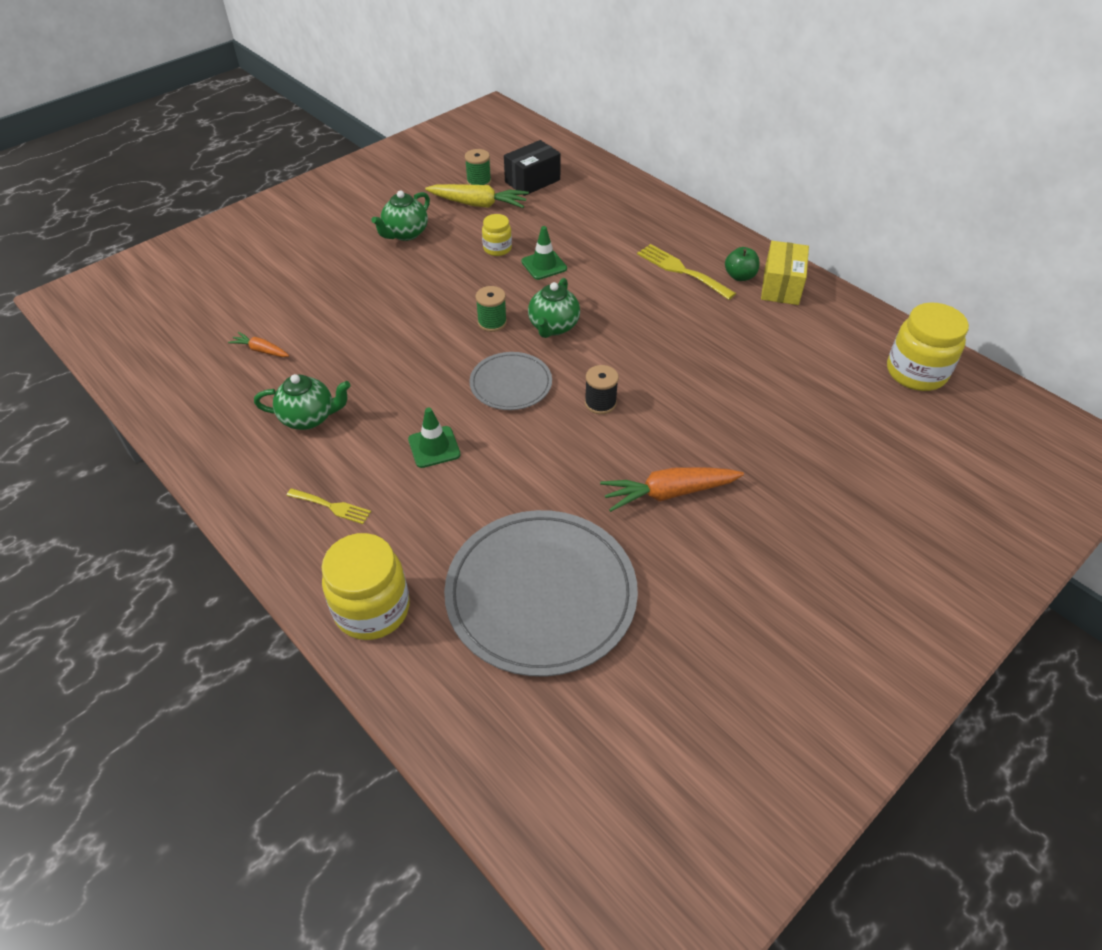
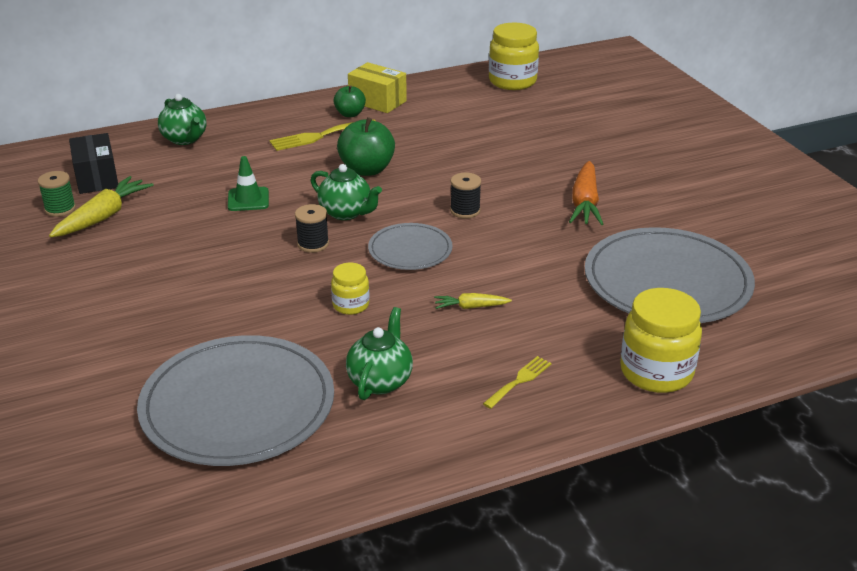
camera: 70 degrees left, 15 degrees down
(261, 350) = (238, 405): orange carrot -> grey plate
(405, 234) = (109, 272): green teapot -> green teapot (185, 139)
(434, 447) = (470, 307): green traffic cone -> yellow carrot
(492, 322) = (313, 244): green spool -> black spool
(497, 248) = (195, 220): yellow jar -> yellow jar (351, 305)
(638, 318) = (367, 170): none -> green apple

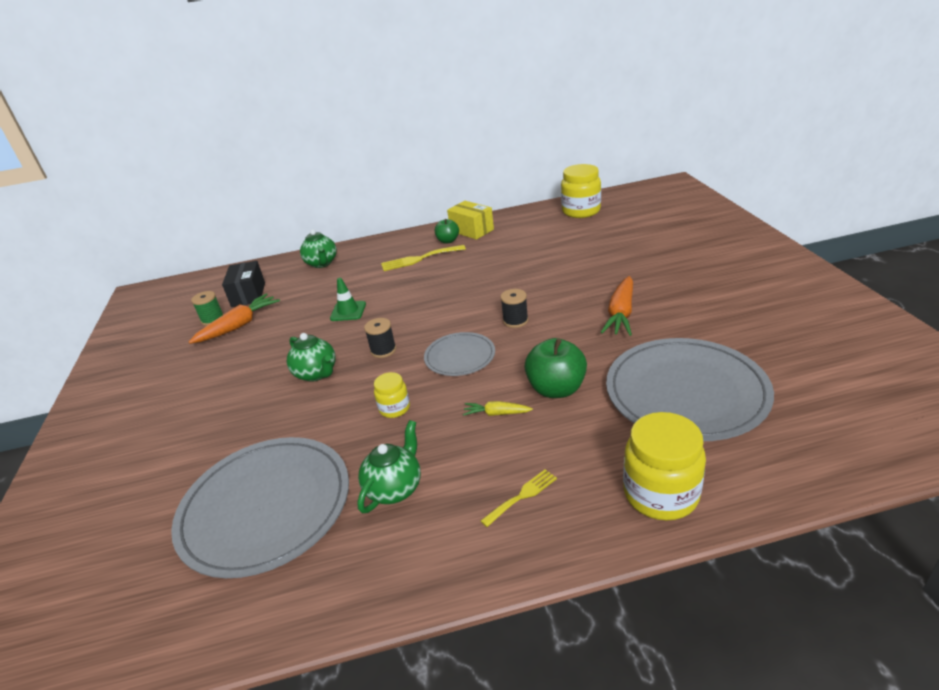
camera: 15 degrees right, 0 degrees up
(103, 216) = (239, 325): yellow carrot -> orange carrot
(346, 213) = (418, 322): green teapot -> green teapot (316, 373)
(367, 170) = (446, 286): green apple -> green apple (556, 389)

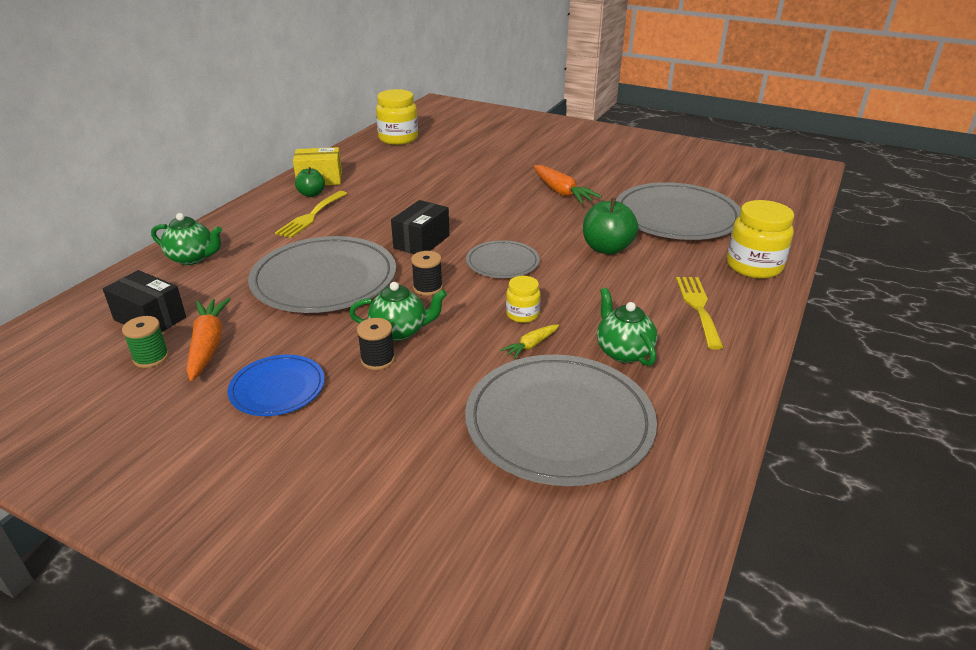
camera: 55 degrees left, 0 degrees up
(215, 373) = (277, 388): none -> blue plate
(348, 311) = (324, 279): green traffic cone -> grey plate
(442, 310) = (421, 242): none -> black box
(496, 413) = (598, 279): yellow carrot -> yellow carrot (531, 346)
(515, 321) = (497, 224): black spool -> black spool (378, 360)
(522, 496) = (698, 307): yellow fork -> yellow fork, size x1.62

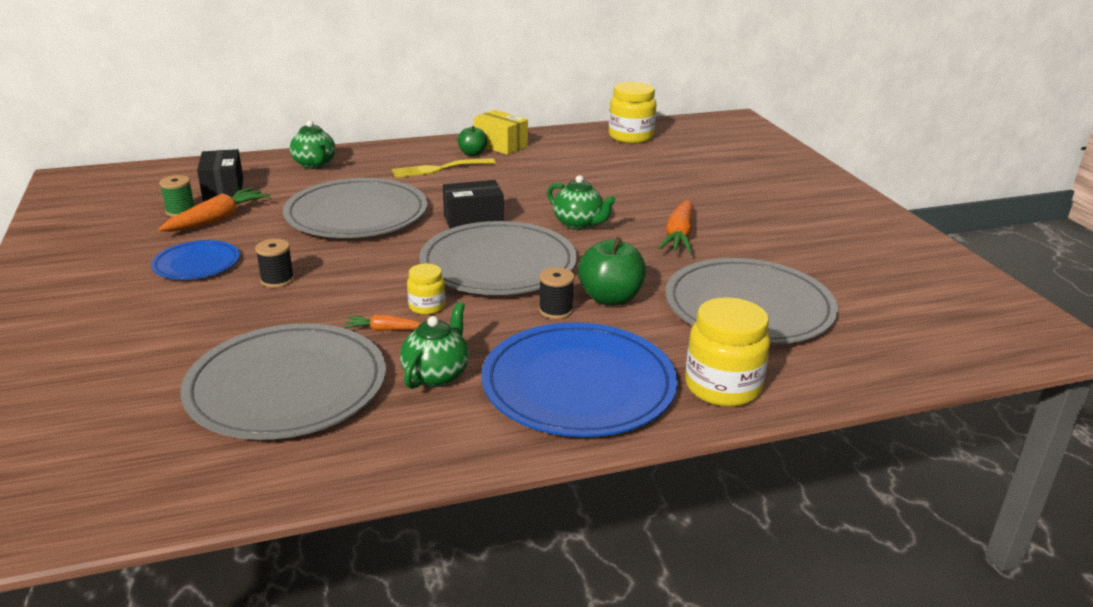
camera: 45 degrees right, 5 degrees down
(400, 331) = (327, 271): green teapot -> green teapot (579, 224)
(427, 288) = (406, 253): black spool -> black spool (555, 310)
(502, 262) = (498, 264): grey plate -> grey plate, size x1.89
(531, 346) = (383, 330): yellow carrot -> orange carrot
(698, 307) = (578, 385): yellow fork -> blue plate

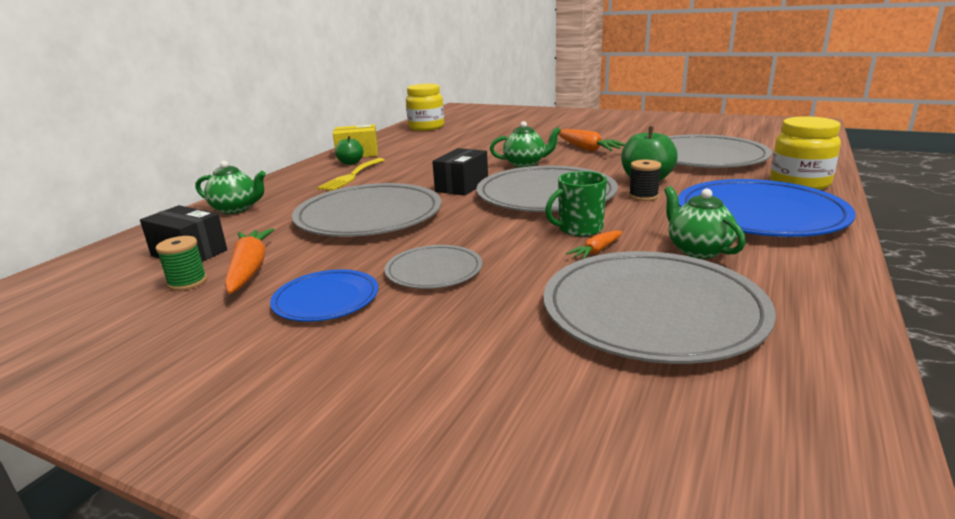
camera: 45 degrees left, 5 degrees down
(277, 280) = (434, 270): black spool -> grey plate
(427, 307) = (579, 229): yellow jar -> green mug

